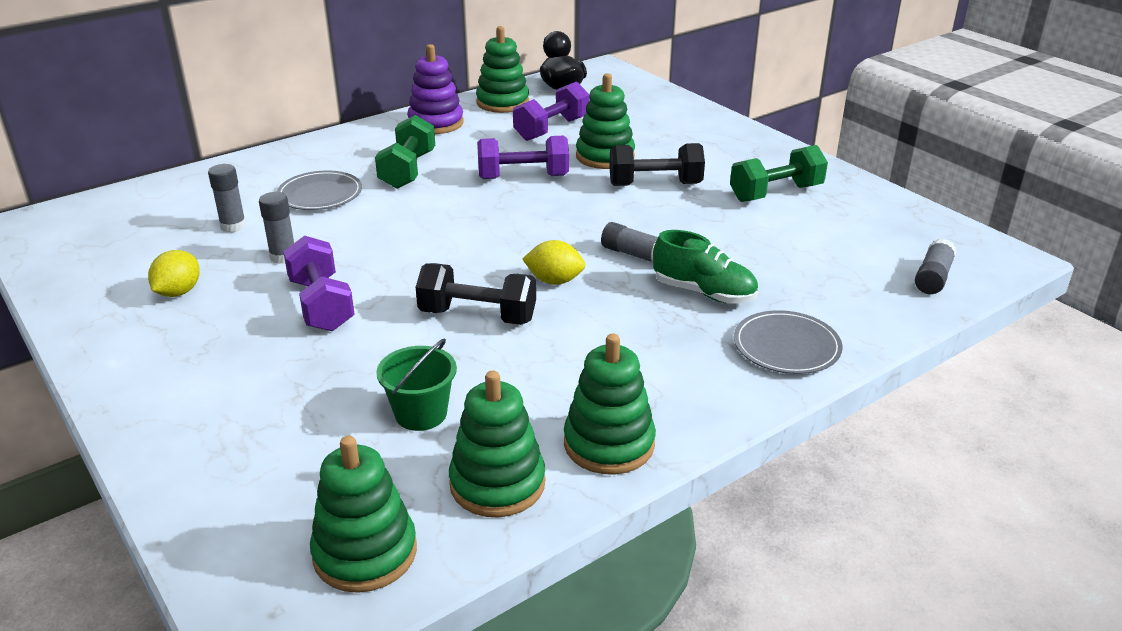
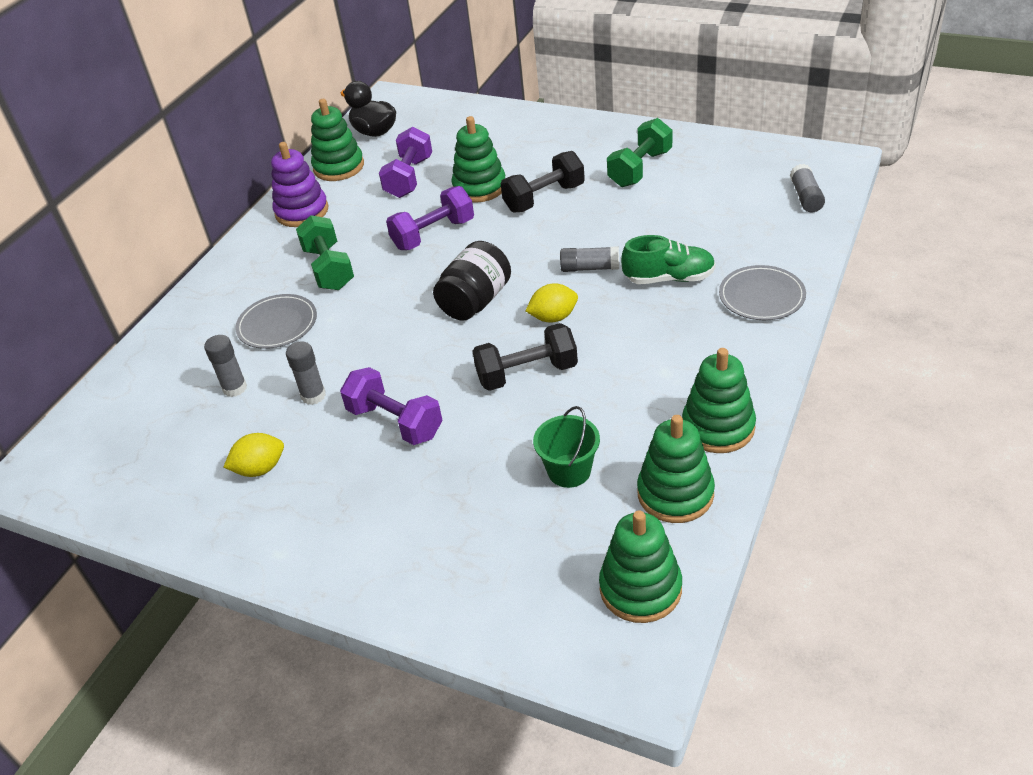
camera: 25 degrees left, 10 degrees up
(178, 292) = (260, 469): yellow lemon -> yellow lemon turned 75 degrees clockwise
(499, 241) = (475, 301): none -> black jar

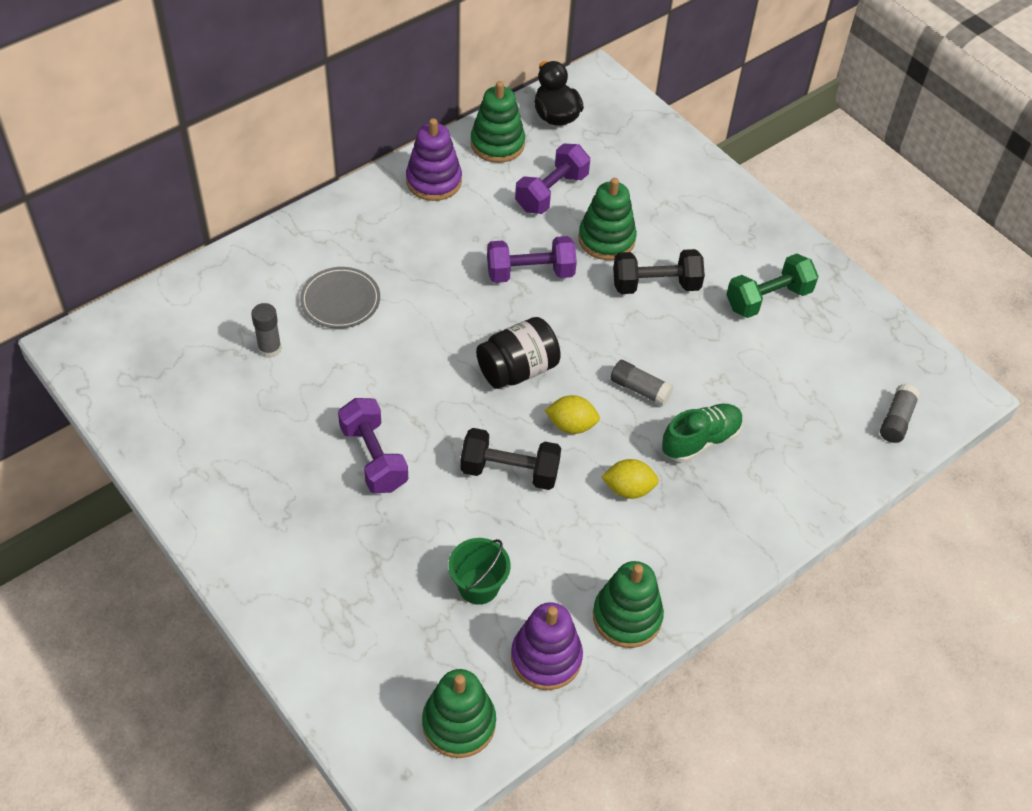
camera: 20 degrees right, 10 degrees up
(260, 469) = (245, 442): yellow lemon -> yellow lemon (628, 489)
(313, 396) = (326, 393): grey glue stick -> none
(328, 268) = (417, 262): green dumbbell -> none
(669, 278) = (700, 441): green shoe -> green shoe turned 60 degrees counterclockwise
(675, 494) = (546, 658): green stacking toy -> purple stacking toy
(761, 296) = (767, 507): grey plate -> none

